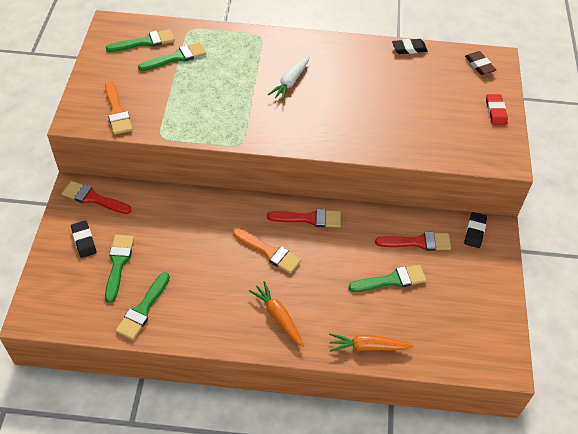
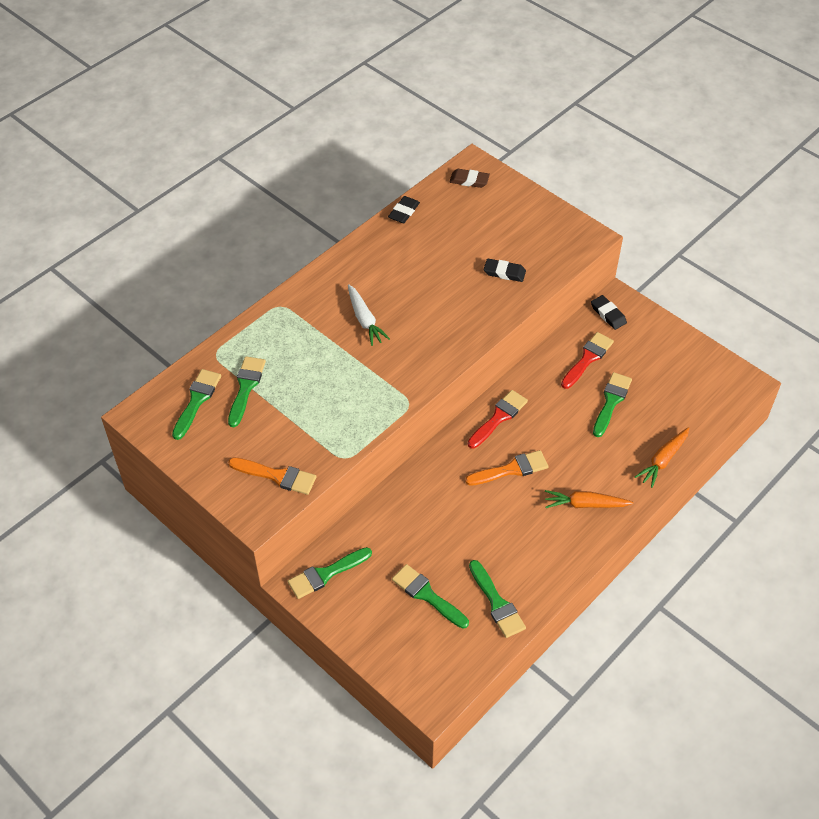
camera: 50 degrees left, 0 degrees up
(84, 241) = (374, 610): black eraser -> black eraser (504, 272)
(93, 198) = (325, 574): red brush -> green brush
(495, 111) = (531, 207): red eraser -> none

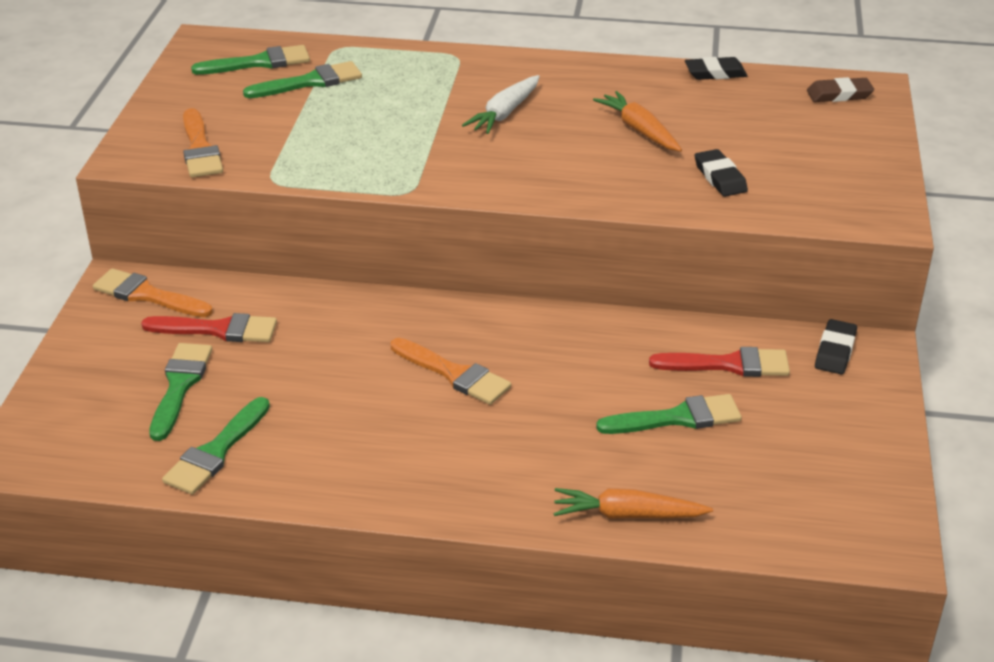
camera: 55 degrees right, 15 degrees down
(325, 574) = (147, 295): green brush -> orange brush
(469, 180) = (839, 94): brown eraser -> brown eraser turned 75 degrees counterclockwise
(499, 417) = (531, 328): red brush -> red brush (218, 330)
(585, 504) = (463, 467): orange carrot -> orange carrot (639, 130)

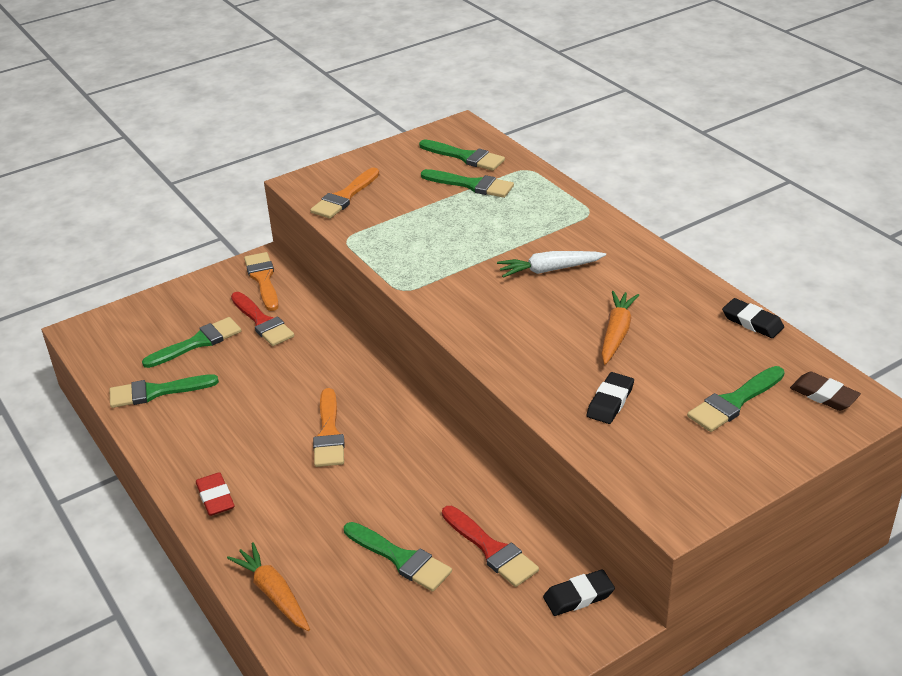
camera: 50 degrees right, 0 degrees up
(444, 488) = (215, 497): none -> red eraser
(796, 130) = (734, 402): none -> green brush

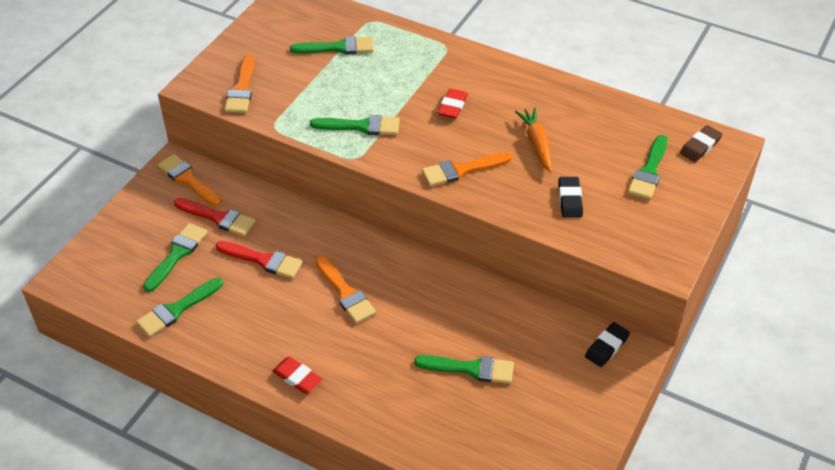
camera: 30 degrees left, 10 degrees up
(273, 593) = (400, 432): orange carrot -> none
(465, 157) = (313, 23): green brush -> green brush (361, 126)
(491, 549) = (527, 337): red brush -> red brush (263, 260)
(508, 334) = (461, 170): none -> orange brush
(549, 270) = (452, 106): white carrot -> red eraser
(752, 322) = (620, 104): black eraser -> none
(824, 395) = (700, 146): brown eraser -> brown eraser turned 60 degrees counterclockwise

